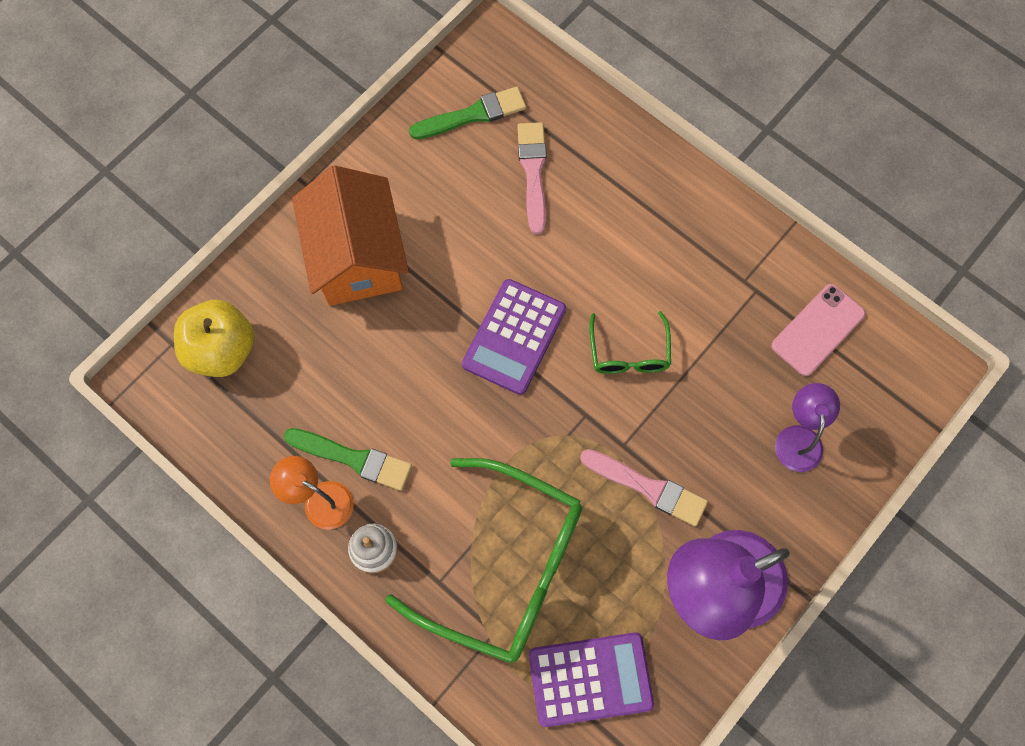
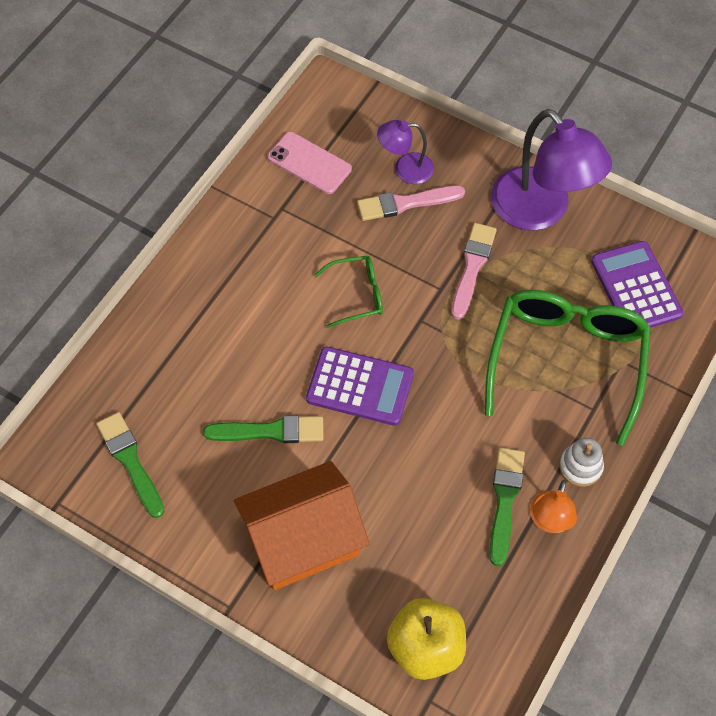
camera: 100 degrees left, 10 degrees down
(479, 242) = (270, 431): none -> green brush
(533, 172) = (189, 396): pink brush -> pink brush (406, 203)

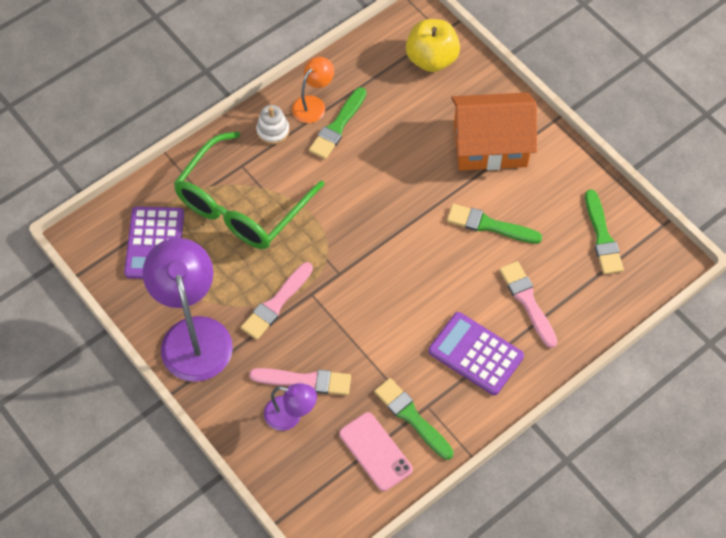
camera: 160 degrees left, 0 degrees up
(199, 355) = (527, 301): none -> pink brush
(285, 203) = (412, 417): none -> green brush
(357, 295) = (381, 311): green glasses -> none
(360, 386) = (408, 236): purple calculator -> purple calculator (475, 354)

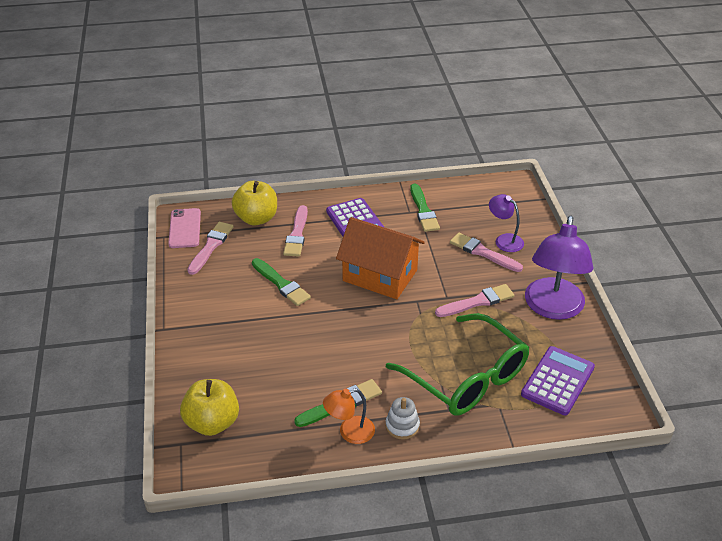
camera: 150 degrees left, 20 degrees down
(241, 206) = (467, 378): green glasses -> green glasses turned 75 degrees clockwise
(375, 451) = (459, 205): pink phone -> pink phone (185, 228)
(490, 145) = (230, 333): orange house -> orange house (380, 275)
(590, 302) = (256, 218): none -> yellow apple
(602, 236) = (211, 246): green brush -> pink brush

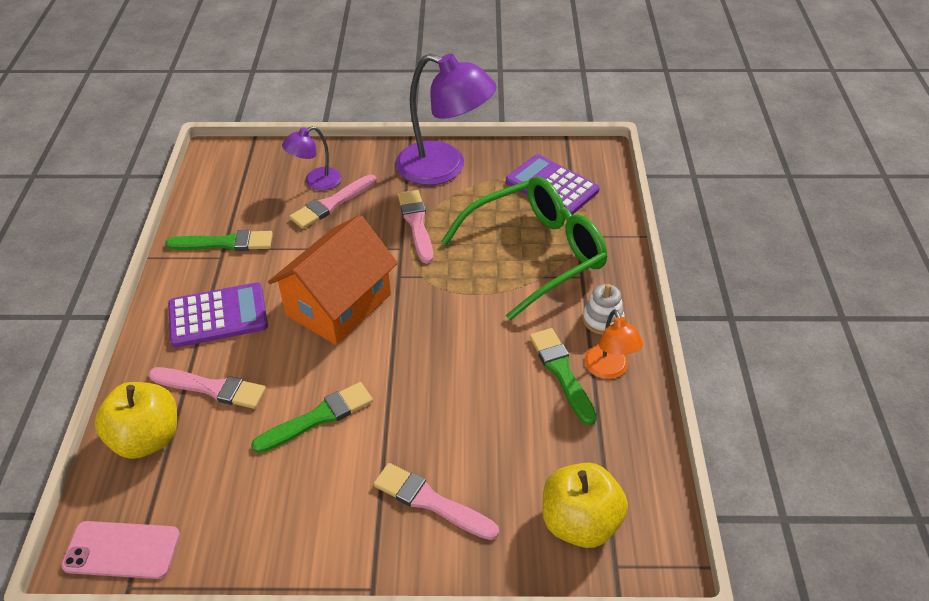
camera: 80 degrees left, 5 degrees up
(211, 246) = (190, 509): pink brush -> pink brush (431, 501)

